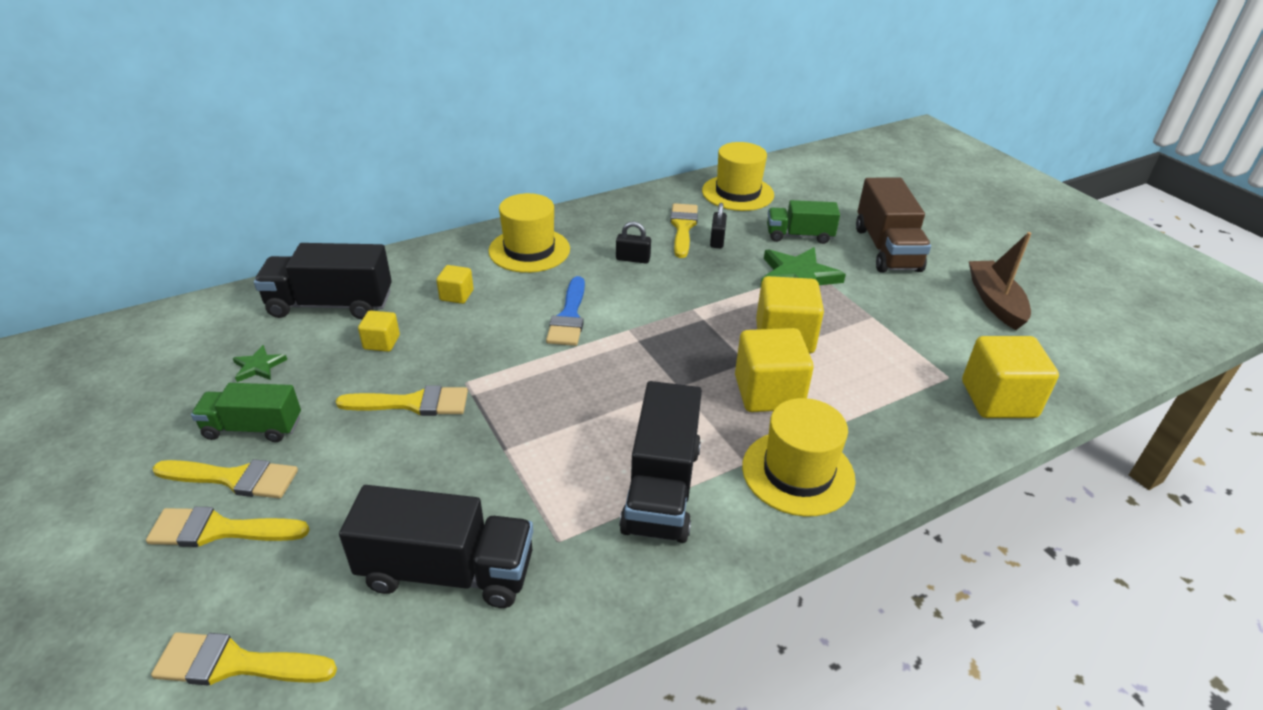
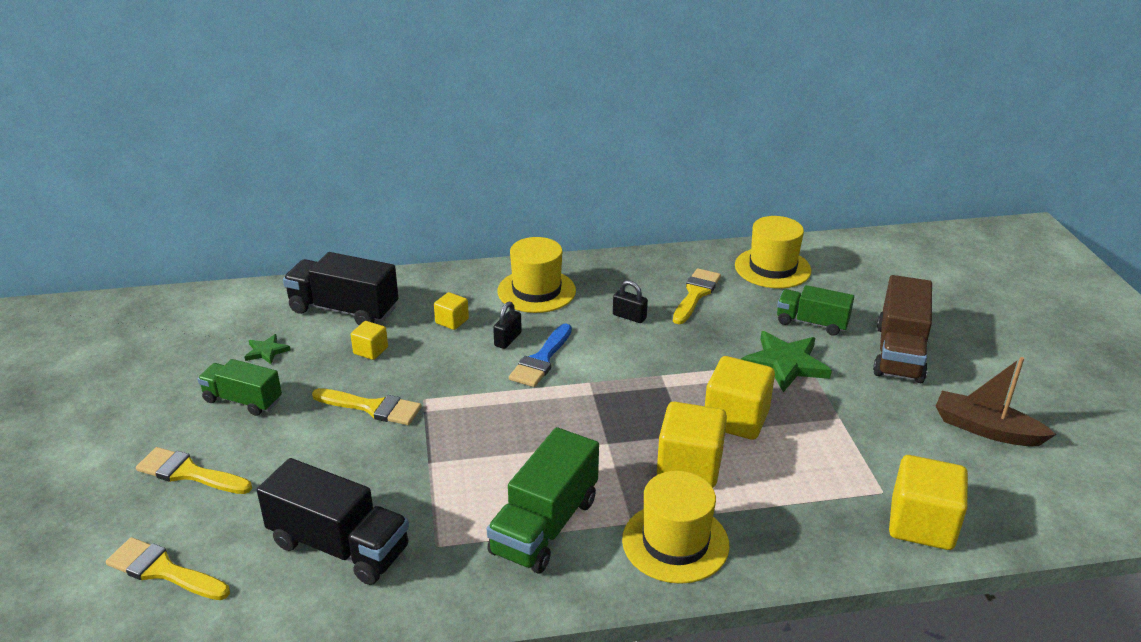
camera: 20 degrees right, 5 degrees down
(234, 478) = (214, 437): yellow brush -> none
(661, 488) = (544, 526): black truck -> green truck
(717, 240) = (723, 313): black padlock -> black padlock (508, 339)
(995, 301) = (986, 429): brown boat -> brown boat turned 75 degrees counterclockwise

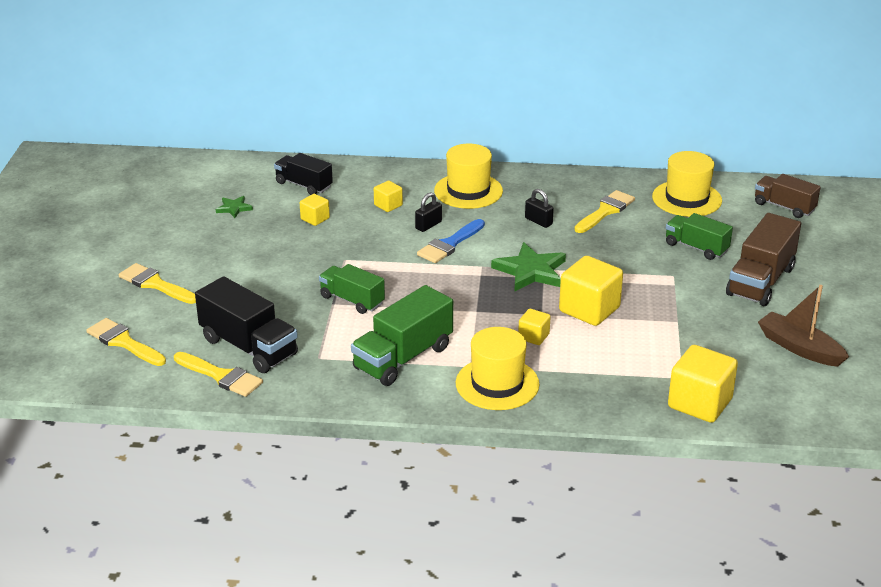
camera: 15 degrees right, 0 degrees up
(242, 400) = (206, 241): green truck -> green truck (352, 300)
(344, 310) = (304, 185): black truck -> black truck, size x0.65
(372, 407) = (303, 260): yellow brush -> yellow brush (221, 376)
(689, 466) = (533, 336): yellow cube -> yellow cube, size x0.52
(785, 364) = (654, 276): green star -> green star (531, 271)
(874, 263) = (784, 207): none -> brown truck

